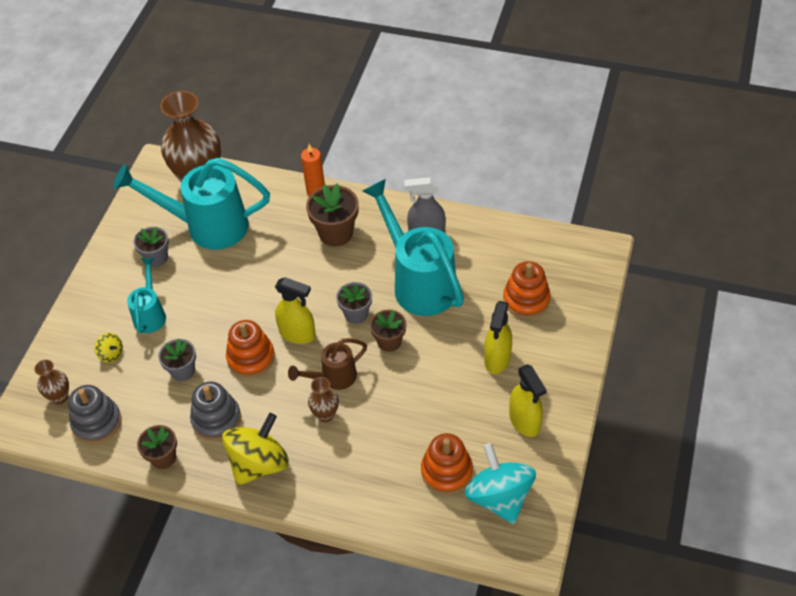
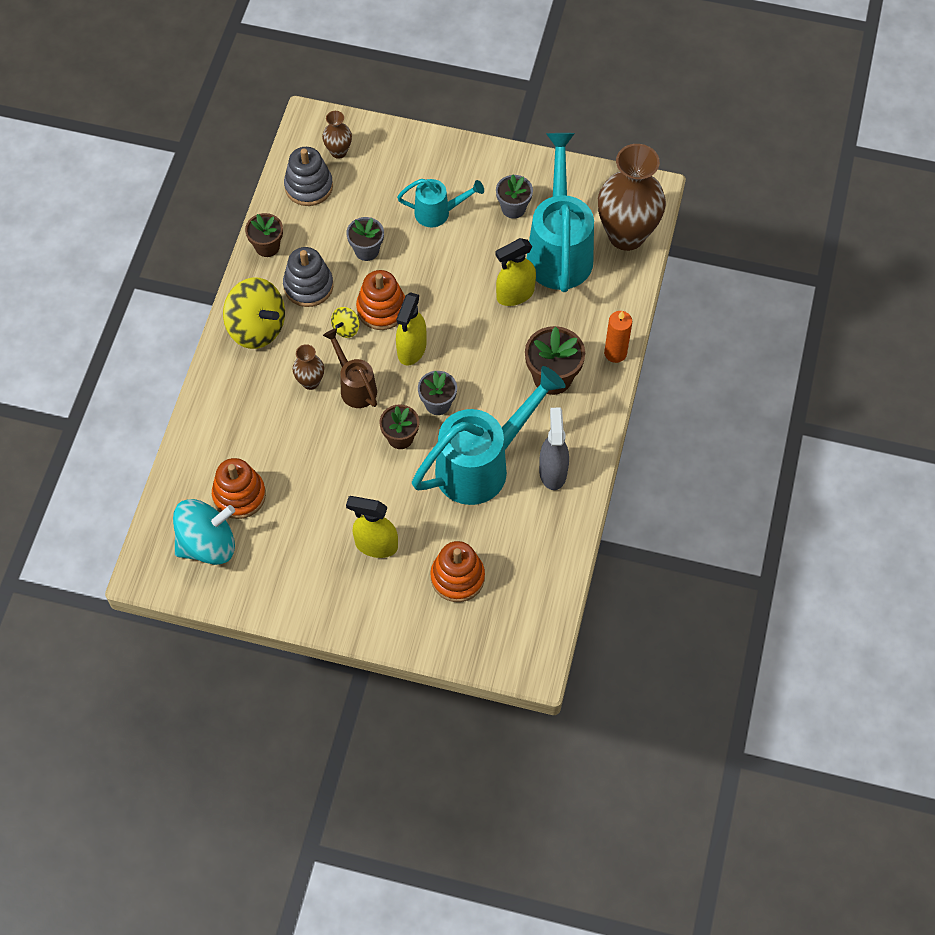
camera: 85 degrees right, 10 degrees up
(111, 354) = (388, 186): yellow spinning top -> yellow spinning top (346, 328)
(524, 421) = (295, 570): yellow spray bottle -> yellow spray bottle (515, 294)

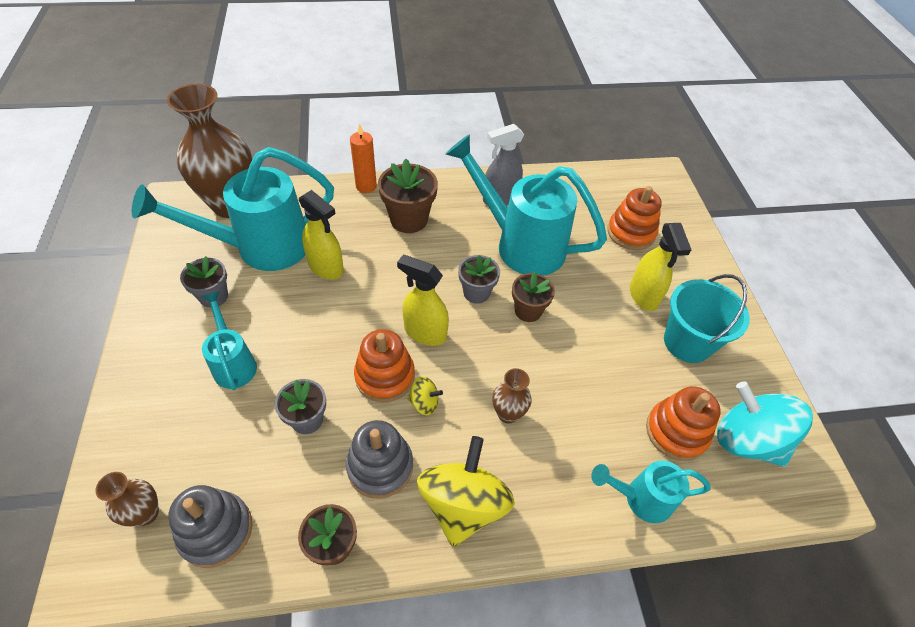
camera: 115 degrees left, 10 degrees down
(205, 441) = (640, 498): none -> turquoise watering can
(311, 553) = (687, 342): none -> turquoise bucket
(355, 386) = (492, 368): brown watering can -> none
(411, 349) = (425, 332): yellow spray bottle -> yellow spray bottle turned 150 degrees counterclockwise

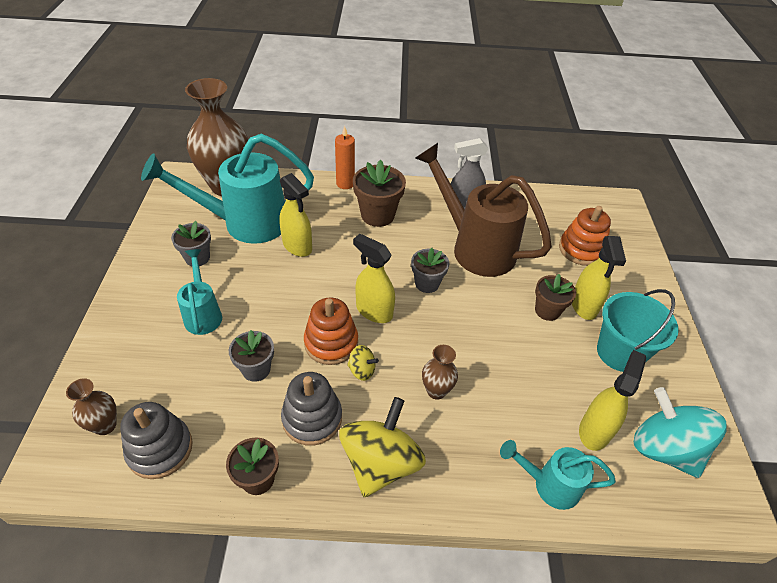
camera: 10 degrees right, 5 degrees down
(520, 243) = (474, 247): turquoise watering can -> brown watering can
(528, 311) = (471, 305): brown flower pot -> brown flower pot (547, 310)
(676, 432) = (594, 430): orange stacking toy -> yellow spray bottle

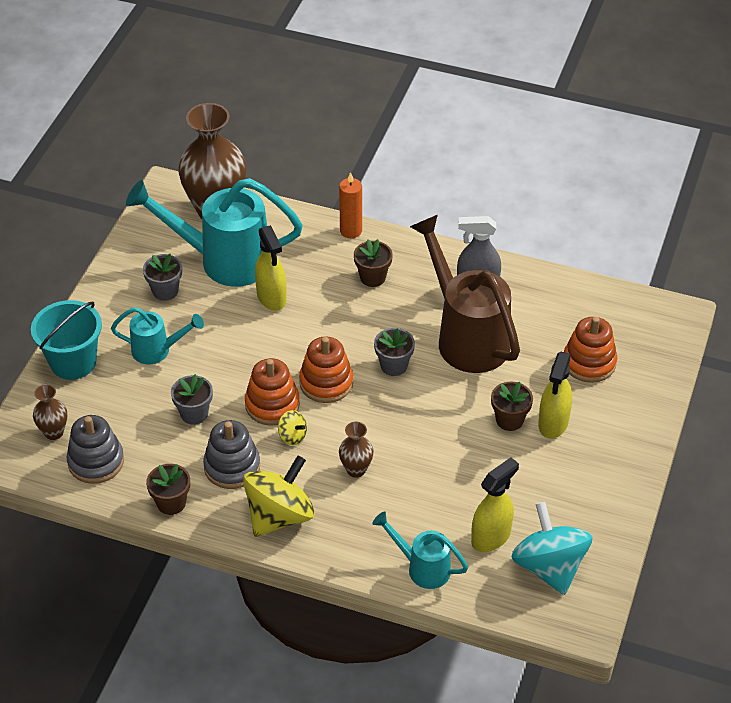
camera: 20 degrees right, 0 degrees up
(203, 313) = (158, 350): turquoise watering can -> turquoise watering can turned 90 degrees clockwise
(374, 311) = (326, 382): yellow spray bottle -> orange stacking toy
(377, 215) = (372, 277): brown flower pot -> brown flower pot, size x0.65
(619, 352) = (562, 476): turquoise bucket -> turquoise bucket (73, 362)

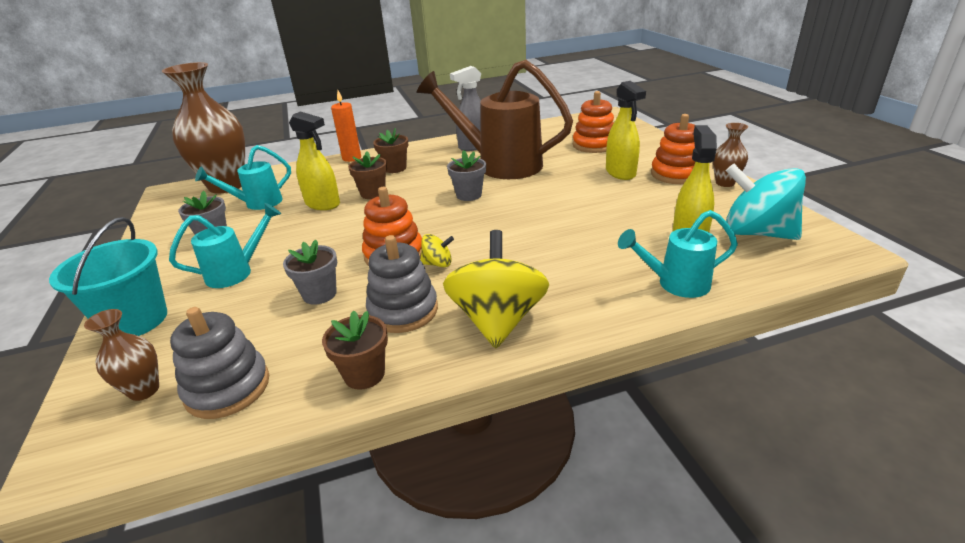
camera: 35 degrees left, 15 degrees down
(223, 260) = (257, 203): turquoise watering can -> turquoise watering can, size x0.52
(326, 382) = (426, 224): orange stacking toy -> orange stacking toy (676, 174)
(356, 469) = (523, 256): brown vase -> brown vase (725, 183)
(509, 420) = (591, 183): brown flower pot -> brown flower pot (373, 193)

